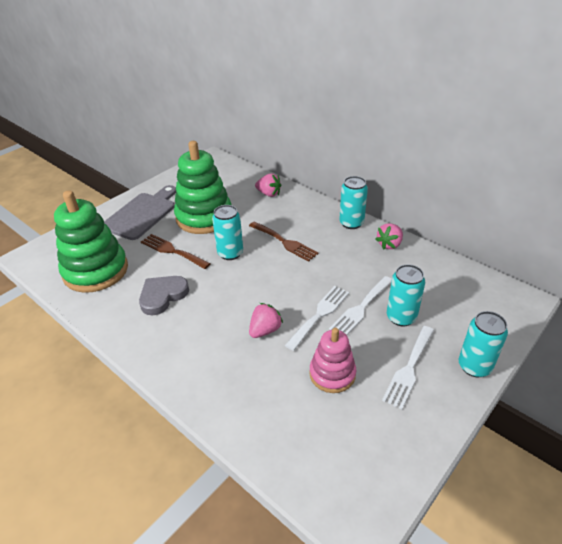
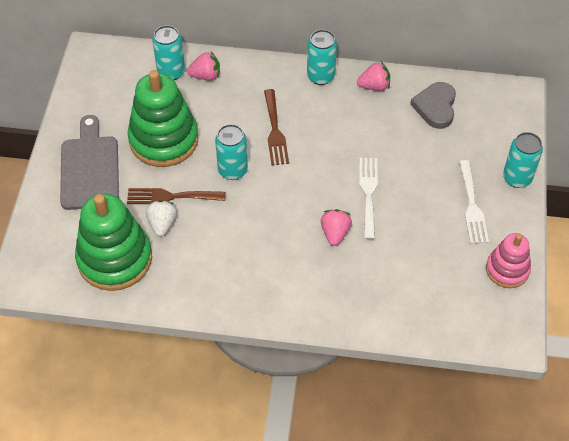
camera: 35 degrees left, 15 degrees up
(148, 264) = (162, 224): none -> white strawberry
(163, 296) = (212, 249): grey heart -> grey heart (435, 107)
(285, 242) = (275, 131): brown fork -> brown fork turned 75 degrees clockwise
(332, 374) = (419, 242): pink stacking toy -> pink stacking toy (507, 269)
(361, 308) = (397, 169): white fork -> none
(389, 244) = (374, 86): pink strawberry -> pink strawberry turned 105 degrees counterclockwise
(401, 317) = (436, 161): turquoise can -> turquoise can (171, 72)

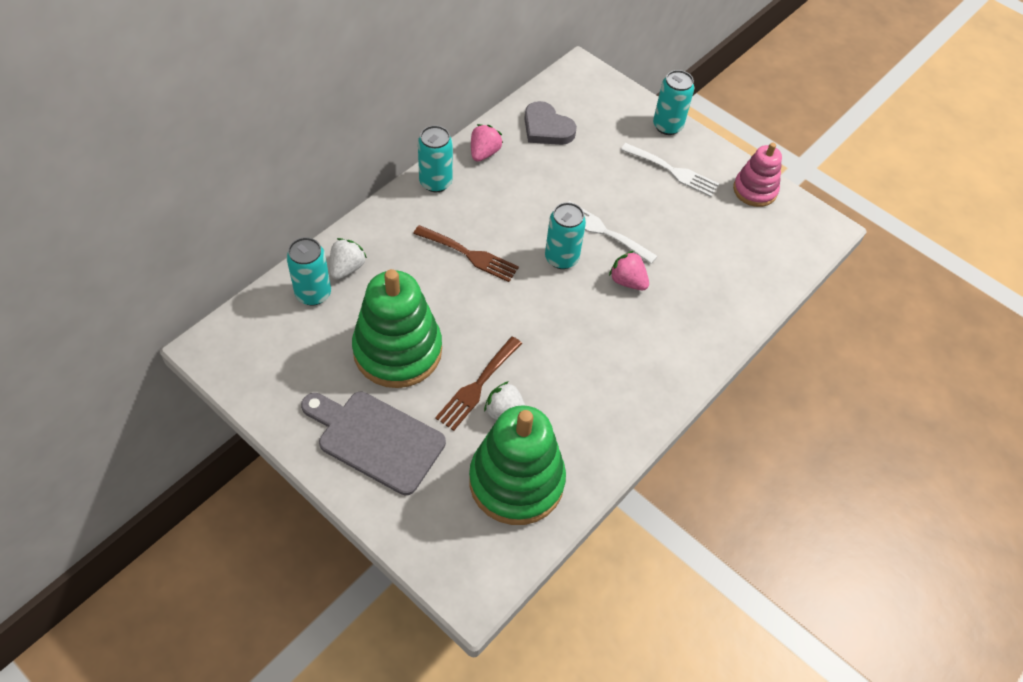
camera: 60 degrees left, 0 degrees up
(205, 76) = (347, 268): pink strawberry -> white strawberry
(232, 170) = (488, 316): turquoise can -> turquoise can (561, 258)

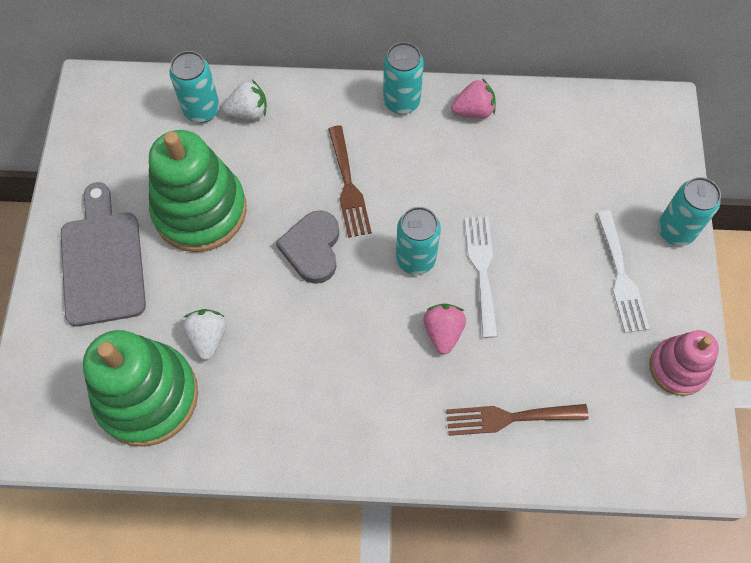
camera: 55 degrees right, 10 degrees up
(477, 386) = (216, 295): brown fork -> brown fork (509, 418)
(546, 128) = (557, 135): grey heart -> grey heart (312, 248)

